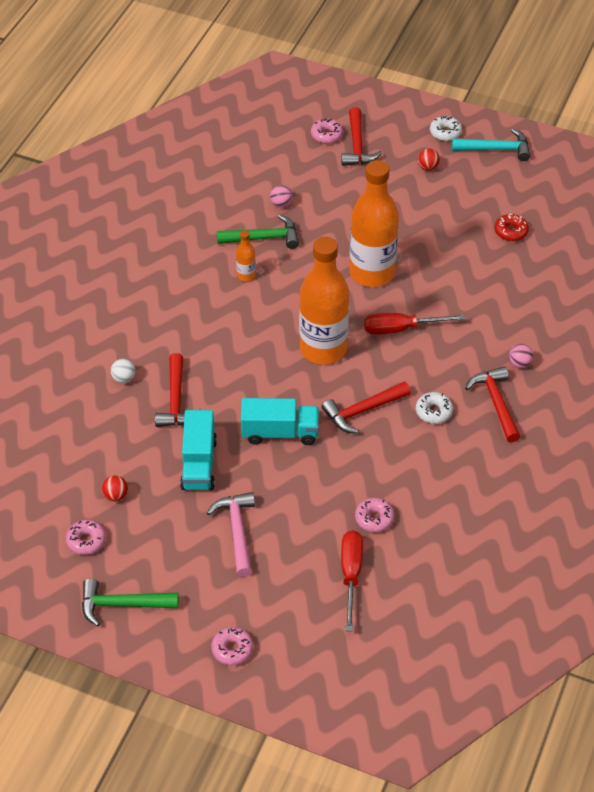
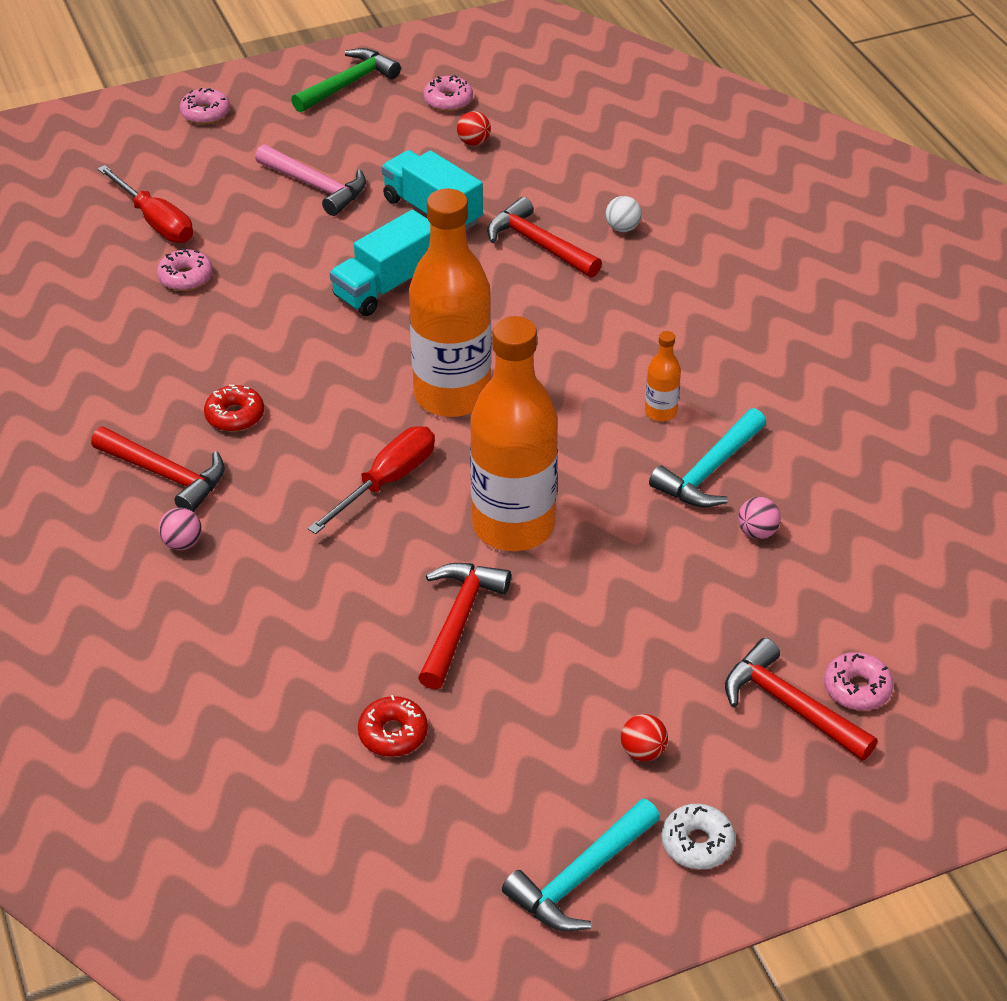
camera: 135 degrees right, 5 degrees down
(263, 238) = (709, 471): green hammer -> turquoise hammer
(363, 411) = (321, 363): red hammer -> red hammer (459, 621)
(434, 412) = (235, 416): white donut -> red donut

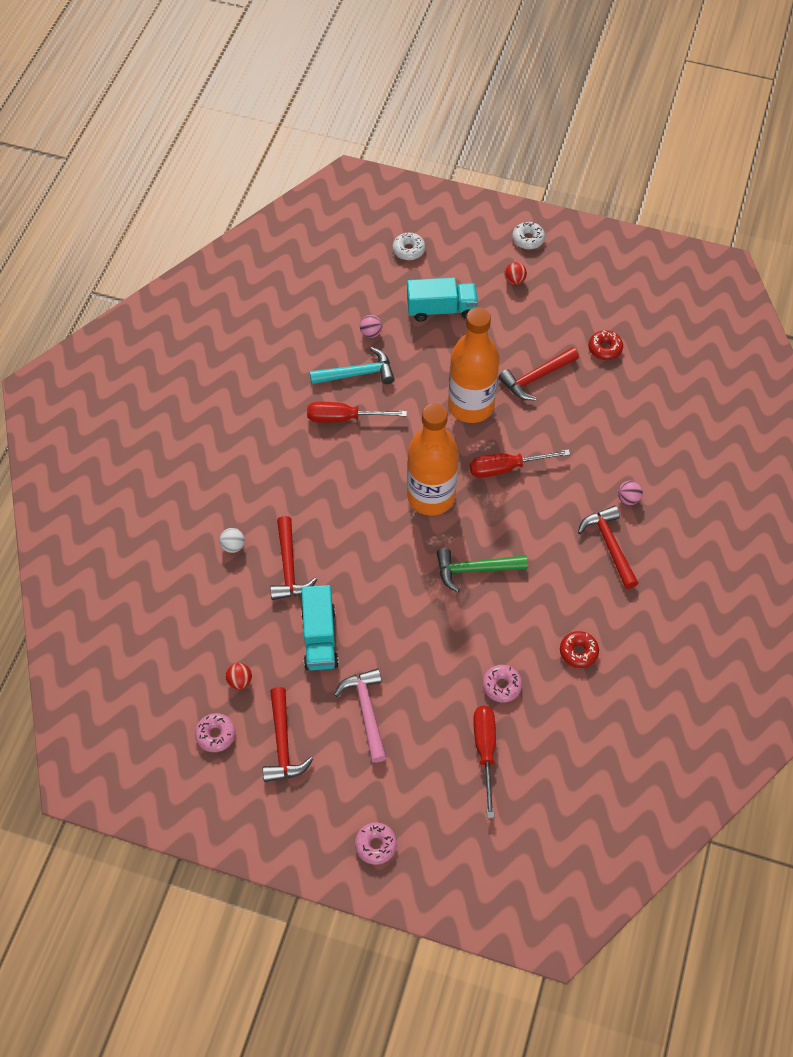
camera: 140 degrees left, 15 degrees up
(235, 416) = (548, 560): red donut -> red donut (578, 652)
(348, 84) = (260, 804): green hammer -> green hammer (475, 569)
(386, 286) = (397, 596): turquoise truck -> turquoise truck (441, 309)
(581, 876) = (580, 255): turquoise hammer -> none
(660, 412) = (344, 418): orange bottle -> red screwdriver
(790, 705) = (441, 260): red hammer -> red hammer (282, 743)
(857, 688) = (408, 250): pink donut -> white donut

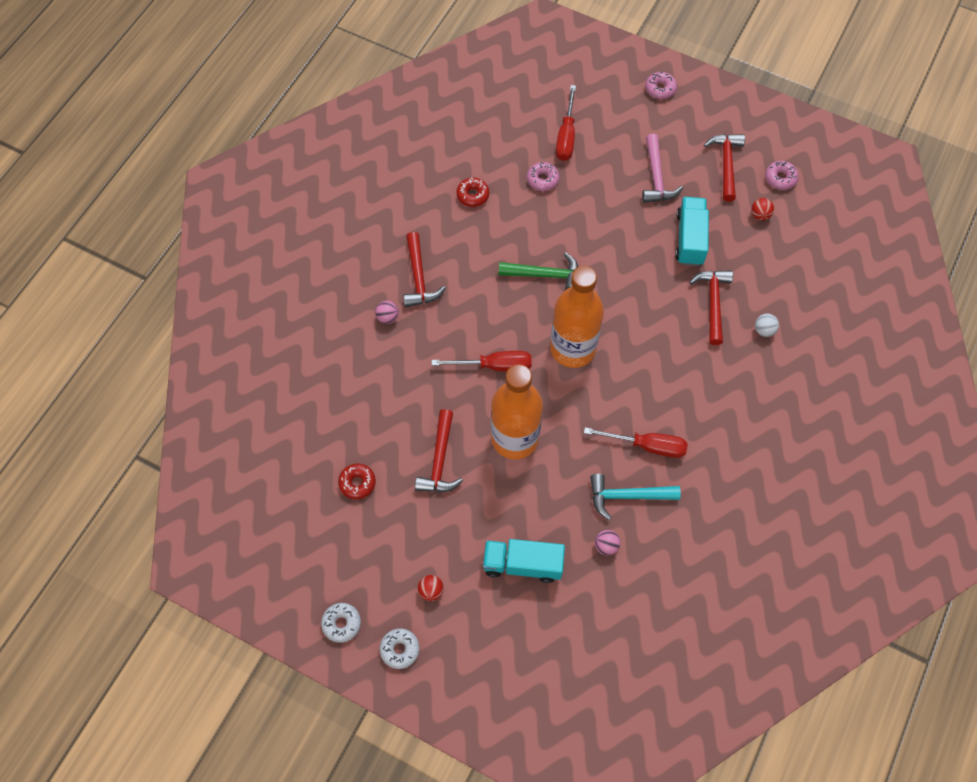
camera: 170 degrees left, 5 degrees up
(408, 250) = (545, 658): white donut -> white donut (341, 623)
(536, 377) = (439, 460): red hammer -> red hammer turned 120 degrees clockwise

